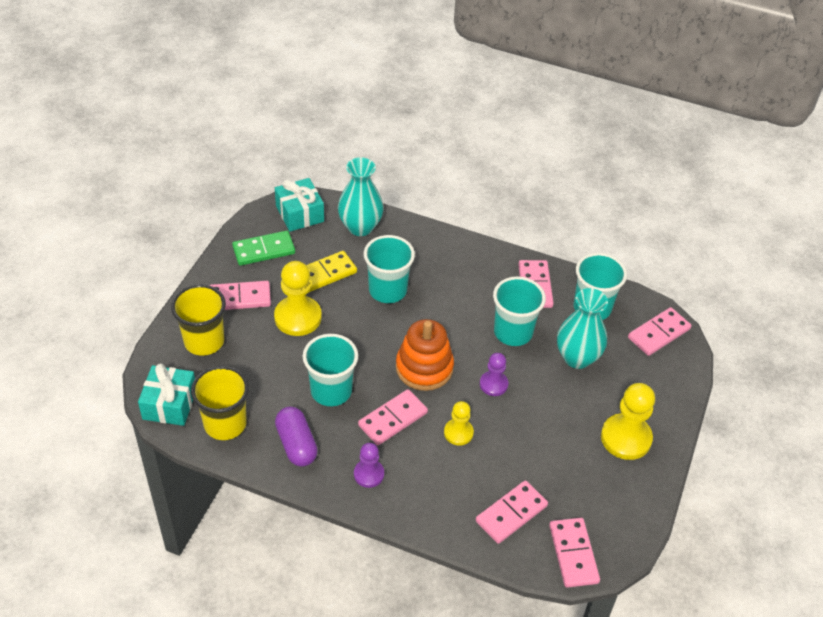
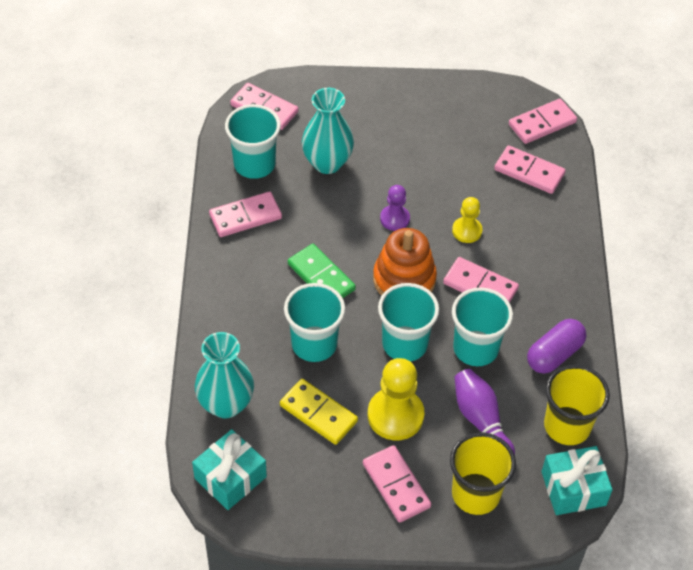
camera: 110 degrees left, 5 degrees up
(262, 368) = (481, 421): none -> purple bowling pin
(264, 250) = (310, 492): green domino -> green domino (321, 277)
(369, 474) = (552, 285): purple pawn -> none
(513, 332) = (319, 219): turquoise cup -> turquoise cup (404, 344)
(626, 438) = (404, 111): yellow pawn -> none

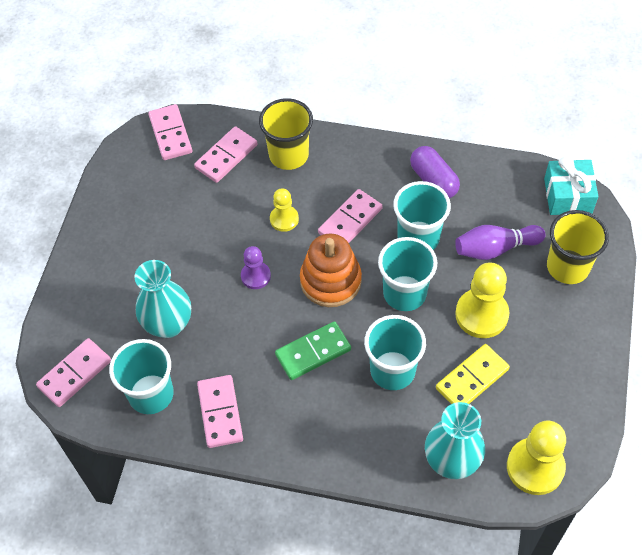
camera: 75 degrees left, 5 degrees up
(230, 477) = (535, 467): turquoise gift -> yellow pawn
(396, 485) = (554, 327): pink domino -> none
(567, 426) = (507, 187): yellow cup -> yellow cup (288, 155)

